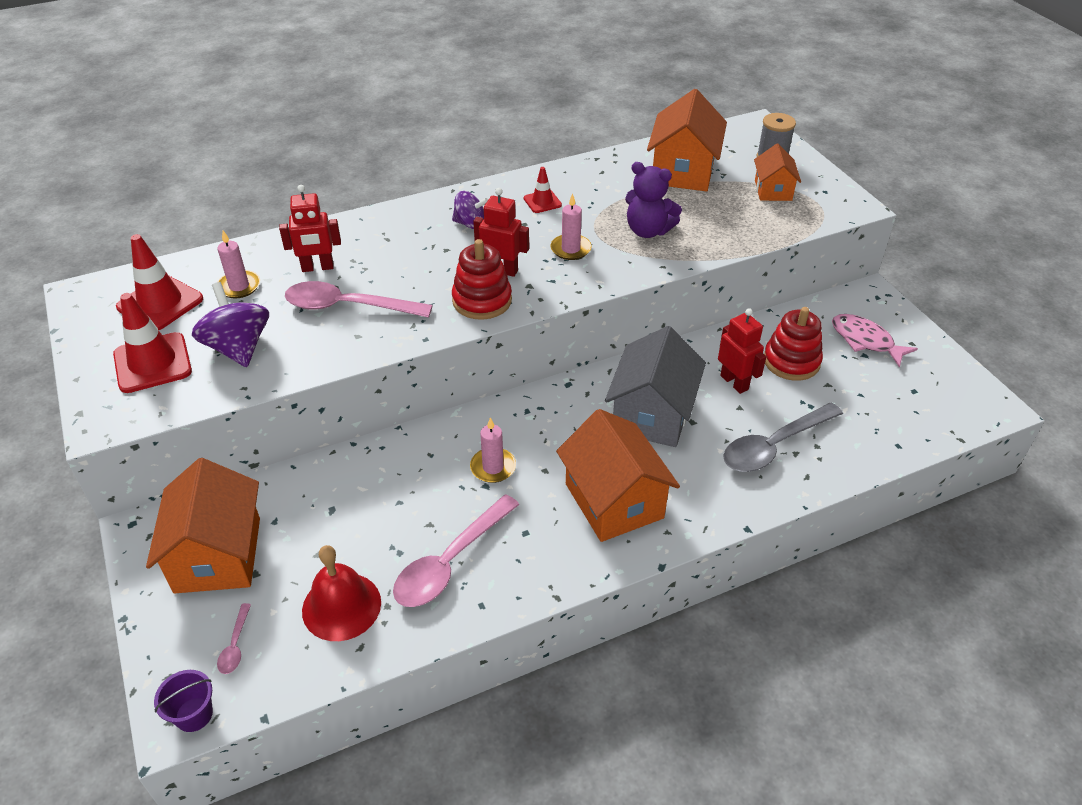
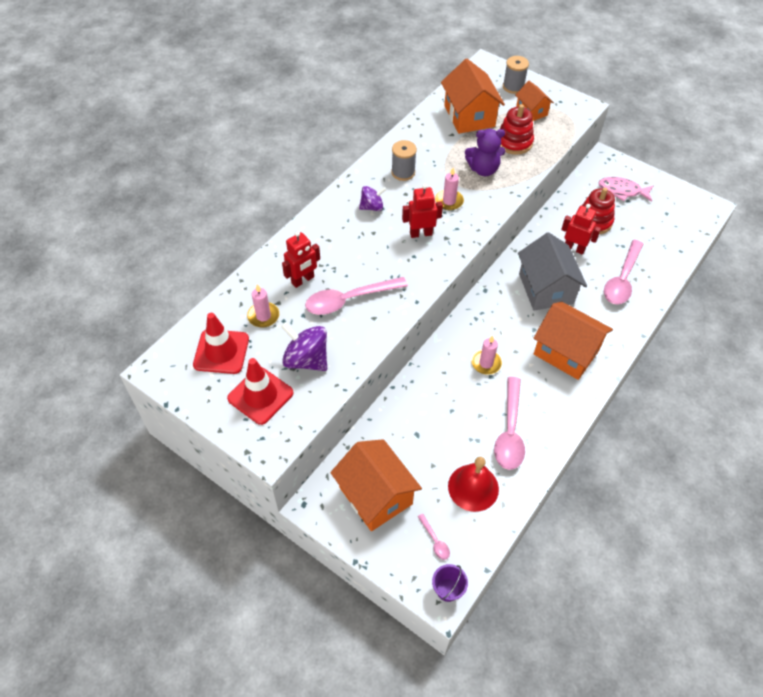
camera: 30 degrees left, 10 degrees up
(482, 300) = (427, 260): red stacking toy -> red stacking toy (514, 142)
(542, 202) = (403, 172): red traffic cone -> grey spool
(774, 446) = (622, 279): grey spoon -> pink spoon

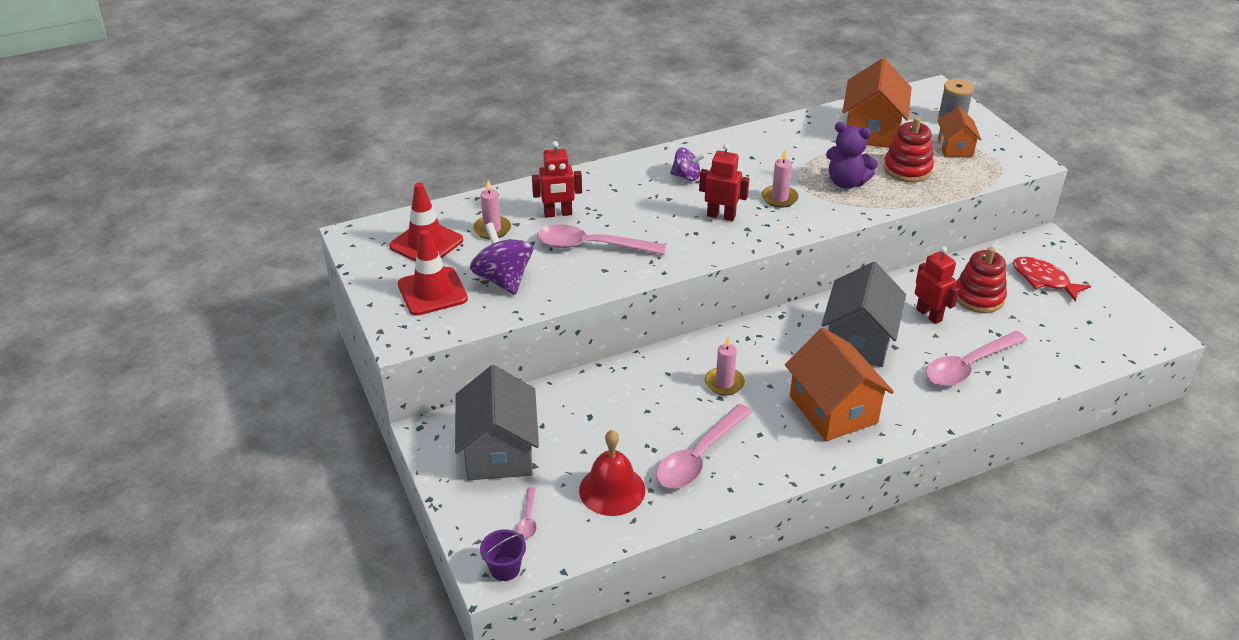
camera: 30 degrees right, 15 degrees down
(375, 495) = (499, 451): orange house -> grey house
(403, 172) = (748, 157): grey spool -> none
(622, 191) = (1043, 280): pink fish -> red fish

